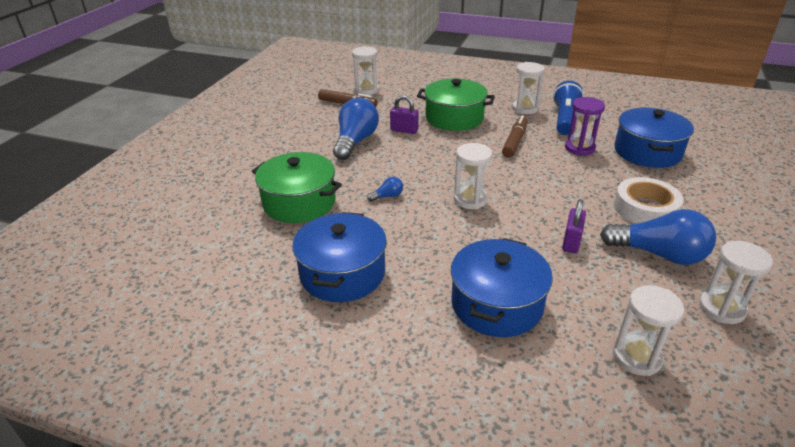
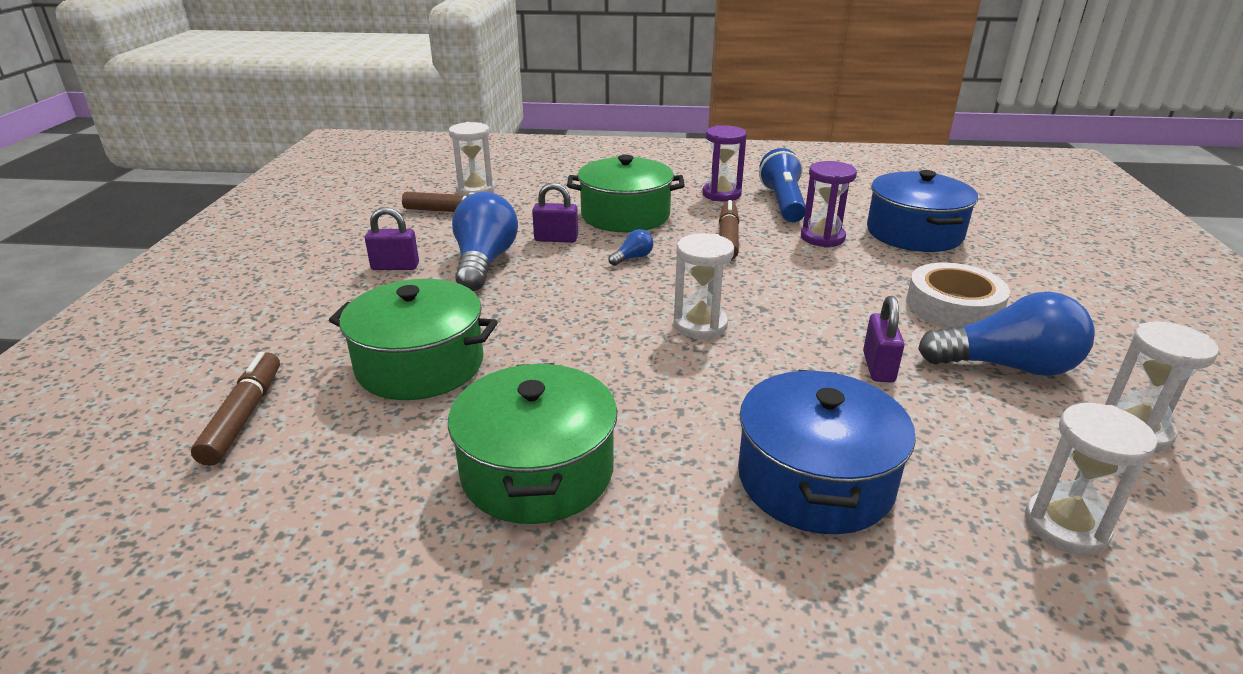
camera: 15 degrees left, 5 degrees down
(201, 219) = (243, 416): none -> brown marker
(303, 138) = (395, 267): none -> purple padlock
(342, 273) = (537, 471): blue pot -> green pot
(387, 196) = (567, 336): blue light bulb -> blue light bulb (633, 258)
(525, 108) = (721, 194): white hourglass -> purple hourglass

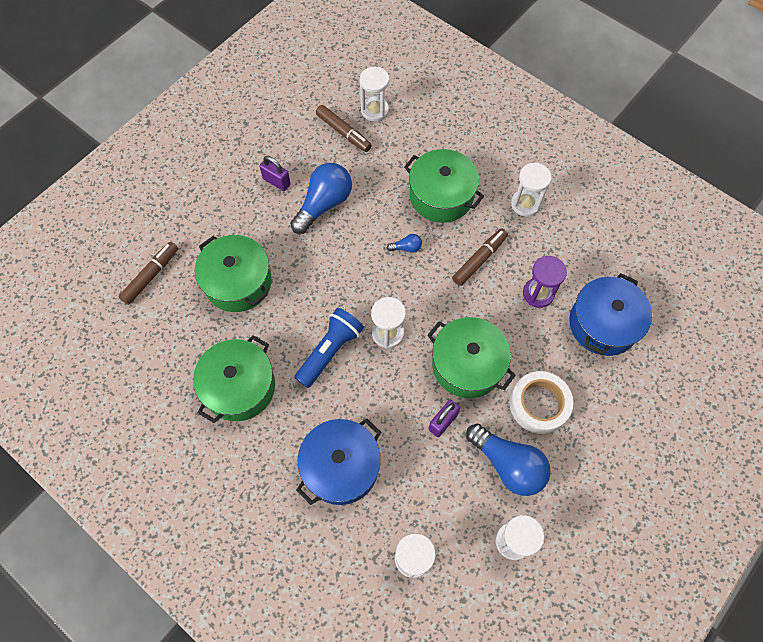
camera: 35 degrees right, 35 degrees up
(556, 239) = (379, 201): purple padlock -> none
(721, 194) = (525, 204): purple hourglass -> white hourglass
(783, 203) = (555, 238): blue flashlight -> blue flashlight (330, 351)
(831, 311) = (467, 365): none -> green pot

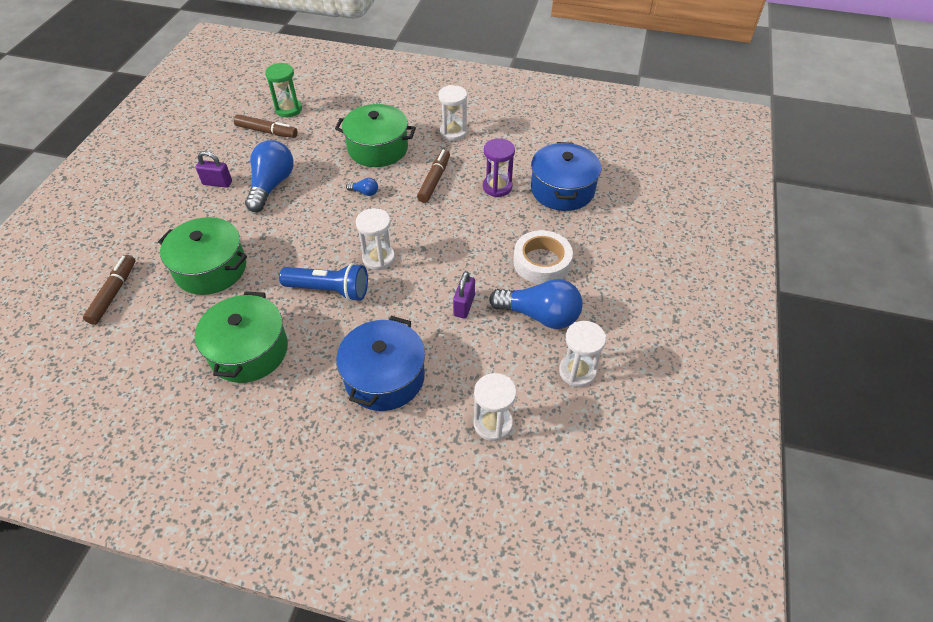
camera: 25 degrees left, 15 degrees down
(330, 351) = (329, 290): blue flashlight -> blue flashlight turned 90 degrees clockwise
(374, 110) = (288, 109): white hourglass -> green hourglass
(406, 248) = (364, 192): blue light bulb -> blue light bulb turned 45 degrees clockwise
(467, 365) = (463, 256): green pot -> none

